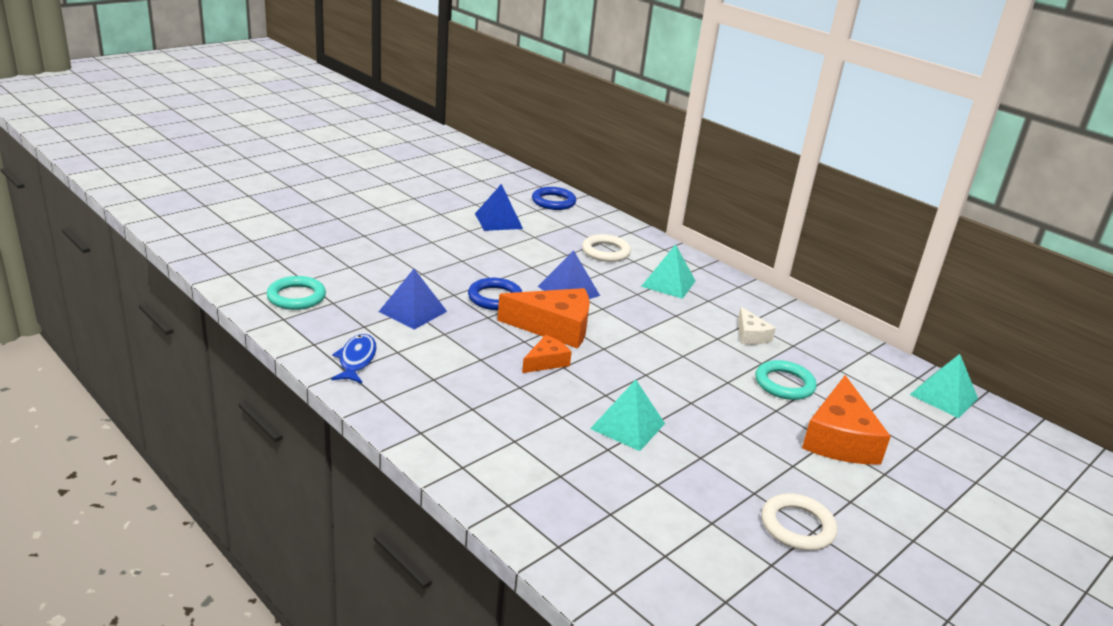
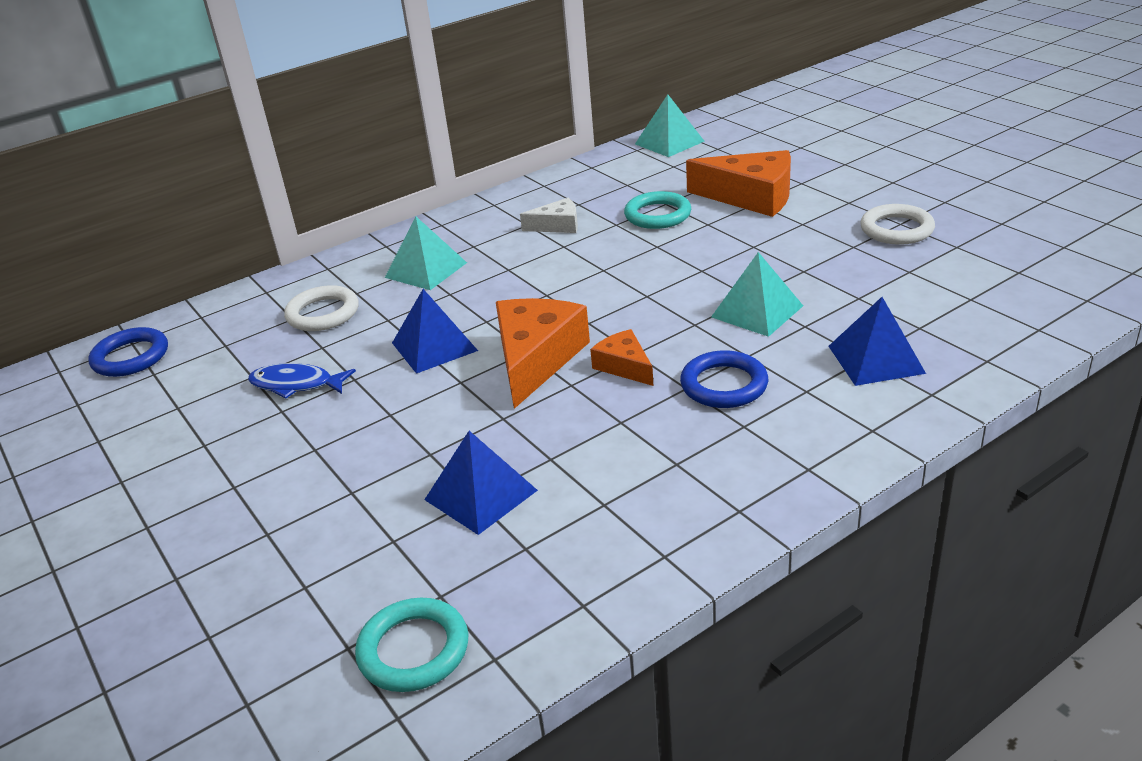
camera: 75 degrees left, 5 degrees up
(356, 360) = (632, 547): blue fish -> blue fish (296, 384)
(495, 298) = (447, 412): blue ring -> blue ring (724, 385)
(498, 221) = (180, 413): blue pyramid -> blue pyramid (876, 359)

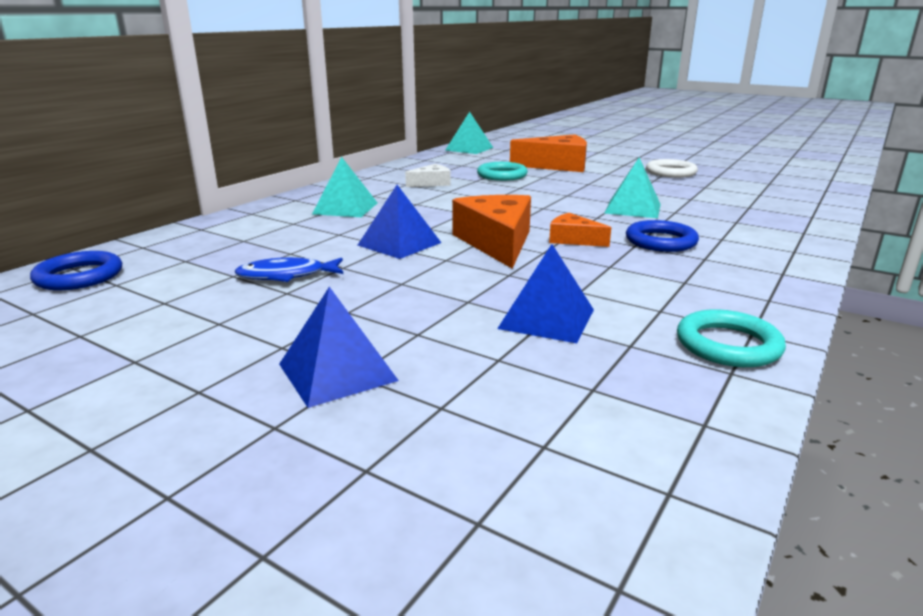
camera: 25 degrees left, 10 degrees down
(323, 313) = (272, 235): white ring -> none
(413, 650) = (617, 433): turquoise ring -> turquoise ring (728, 345)
(876, 359) = (744, 221): blue pyramid -> blue pyramid (337, 372)

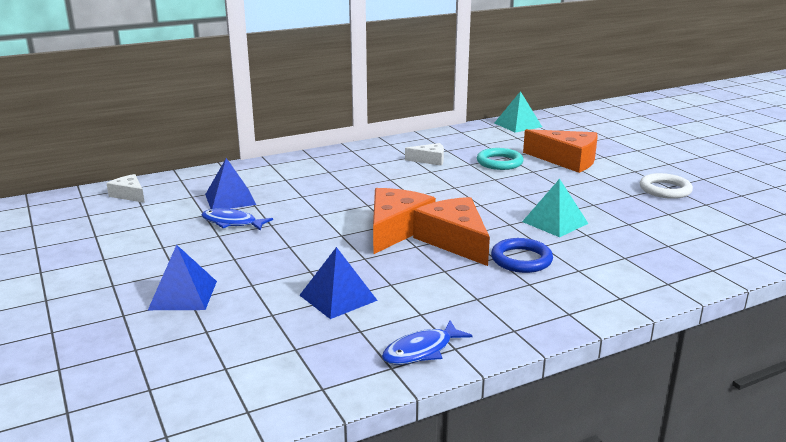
camera: 30 degrees right, 0 degrees up
(79, 276) = (129, 195): blue ring -> white cheese
(345, 208) = (335, 173): turquoise pyramid -> none
(399, 244) = (329, 214): blue pyramid -> blue pyramid (230, 199)
(573, 239) = (455, 241): orange cheese -> orange cheese, size x1.86
(728, 345) = (421, 351): turquoise ring -> blue fish

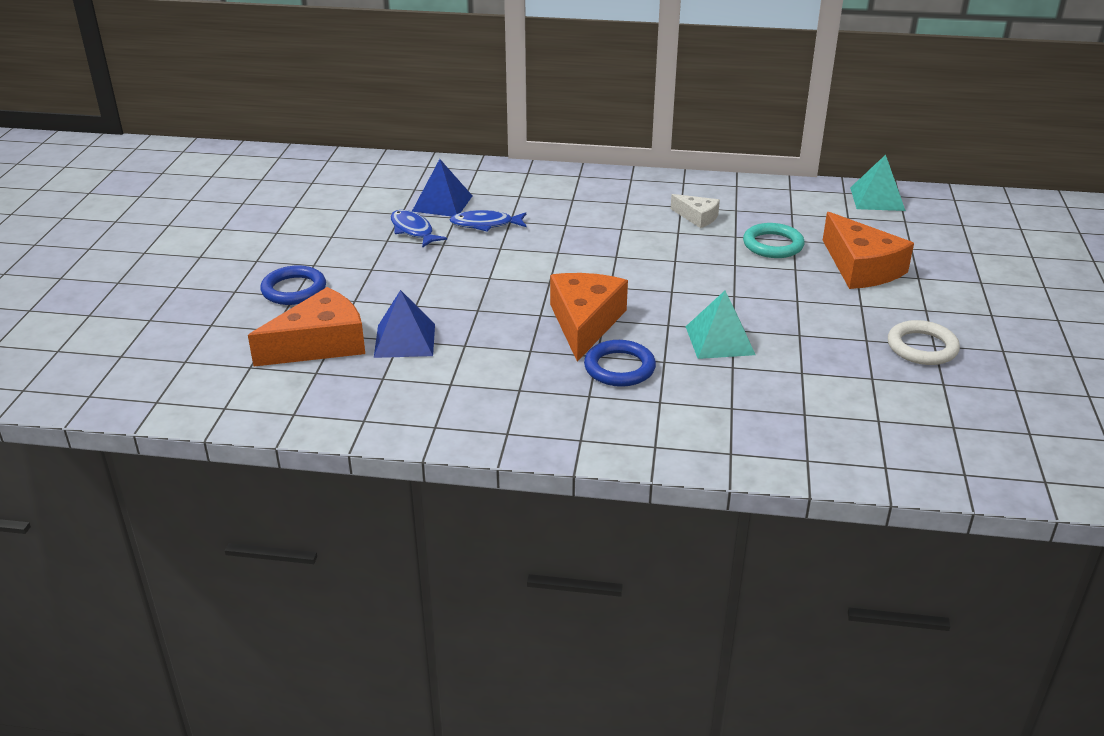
camera: 35 degrees right, 10 degrees up
(129, 195) = (366, 170): white cheese -> none
(183, 295) = (294, 290): blue pyramid -> blue ring
(395, 229) = (546, 289): orange cheese -> orange cheese (320, 344)
(421, 351) = (405, 417): blue fish -> blue fish (485, 224)

